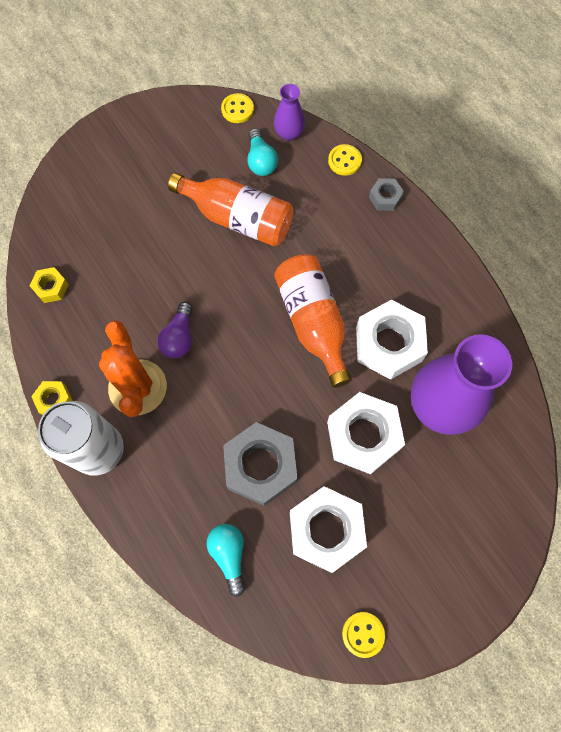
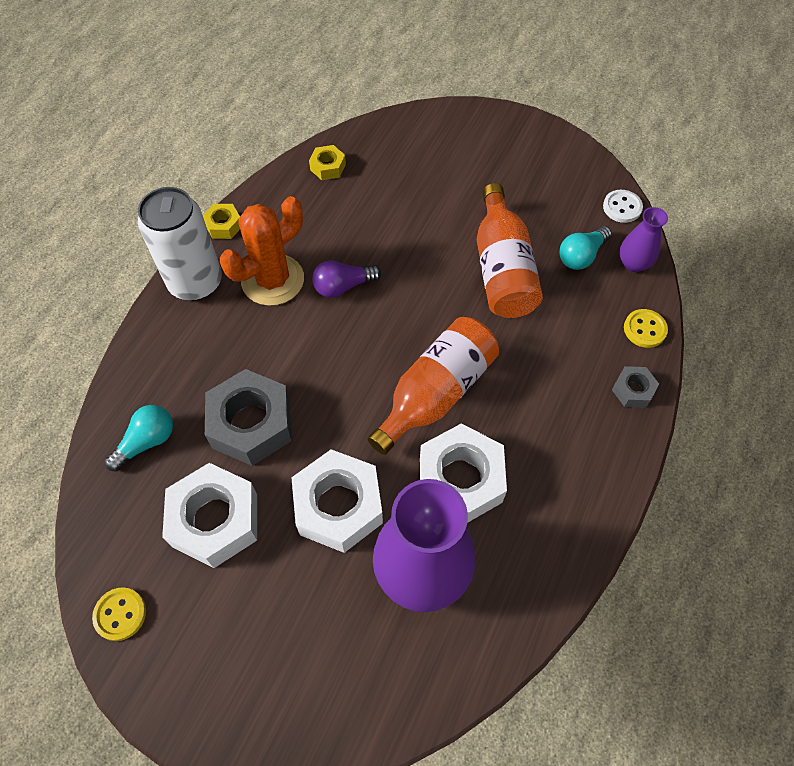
camera: 60 degrees right, 10 degrees down
(237, 109) = (622, 207): yellow button -> white button

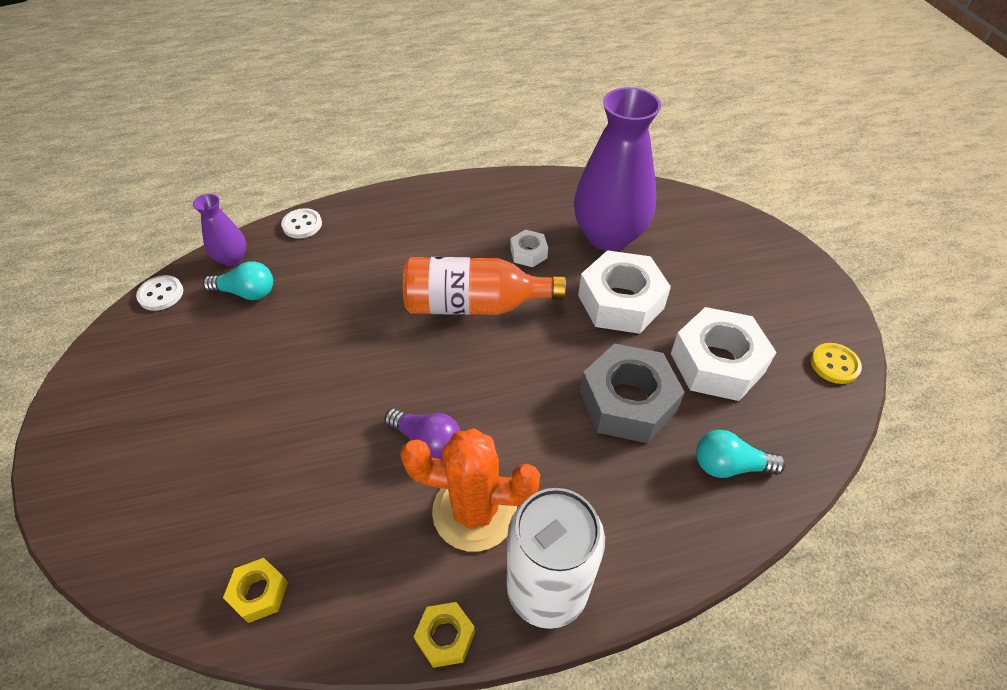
camera: 130 degrees left, 10 degrees down
(460, 480) = (528, 253): white nut -> white nut, size x0.49
(502, 269) = (305, 335): orange bottle -> none
(633, 390) = (366, 208): grey nut -> none
(644, 329) = (302, 225): yellow button -> white button

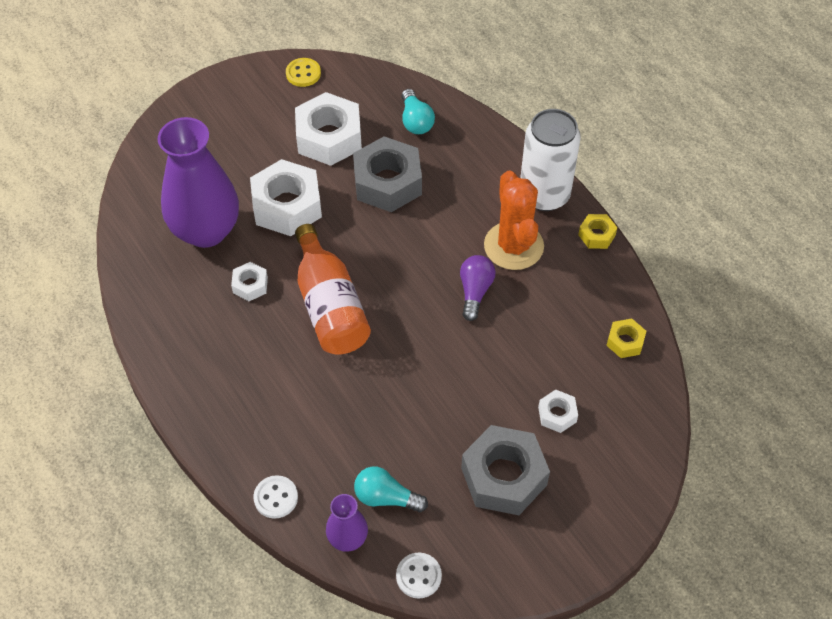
camera: 110 degrees left, 5 degrees up
(194, 388) = (504, 476): none -> grey nut
(222, 466) = (557, 414): none -> white nut
(246, 292) = (386, 497): turquoise light bulb -> turquoise light bulb turned 60 degrees counterclockwise

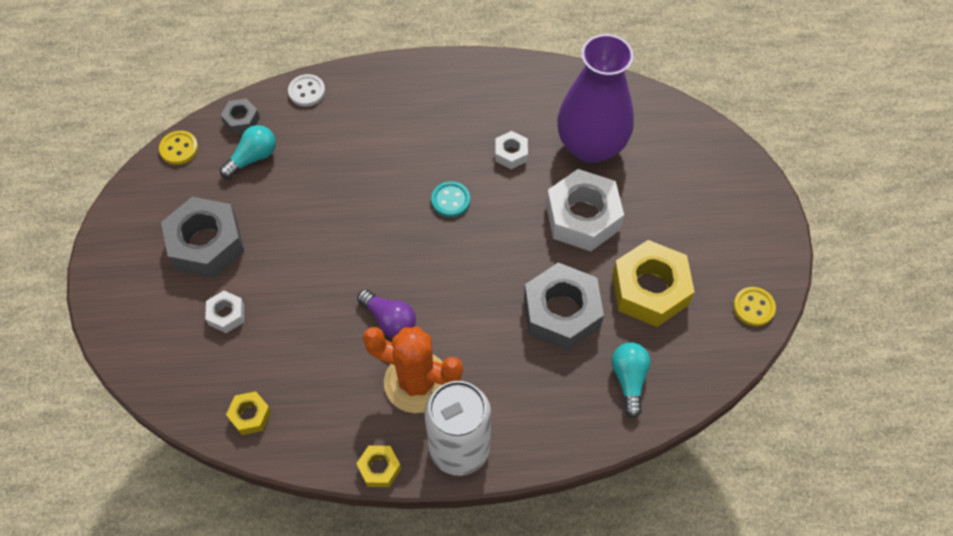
camera: 120 degrees right, 5 degrees up
(329, 137) = (650, 290): white nut -> yellow nut
(330, 306) = (450, 200): orange bottle -> turquoise button
(347, 538) = (241, 120): purple vase -> grey nut
(415, 121) = (629, 380): turquoise light bulb -> turquoise light bulb turned 75 degrees clockwise
(418, 576) = (179, 149): white button -> yellow button

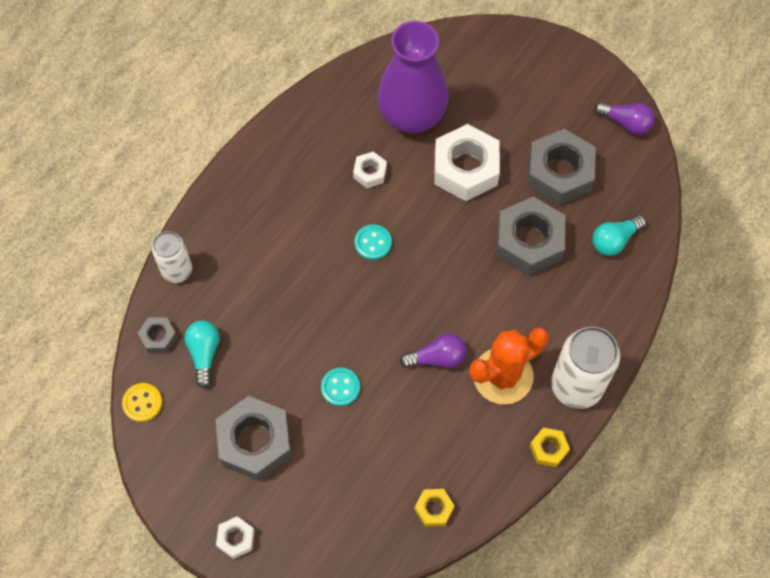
camera: 50 degrees left, 5 degrees up
(226, 314) = (332, 469): white nut -> white nut (236, 539)
(302, 269) = (340, 387): none -> turquoise button
(307, 91) = (177, 270): white button -> white can
(629, 380) = (614, 240): turquoise light bulb -> turquoise light bulb turned 75 degrees counterclockwise
(650, 290) = (559, 173): yellow nut -> grey nut
(753, 307) = (626, 123): yellow button -> purple light bulb

